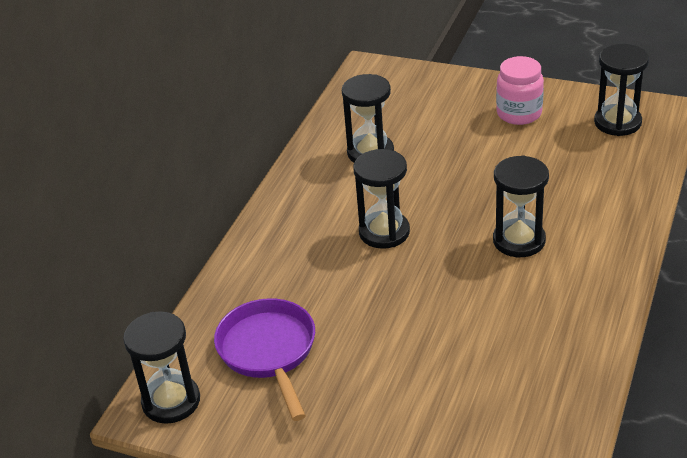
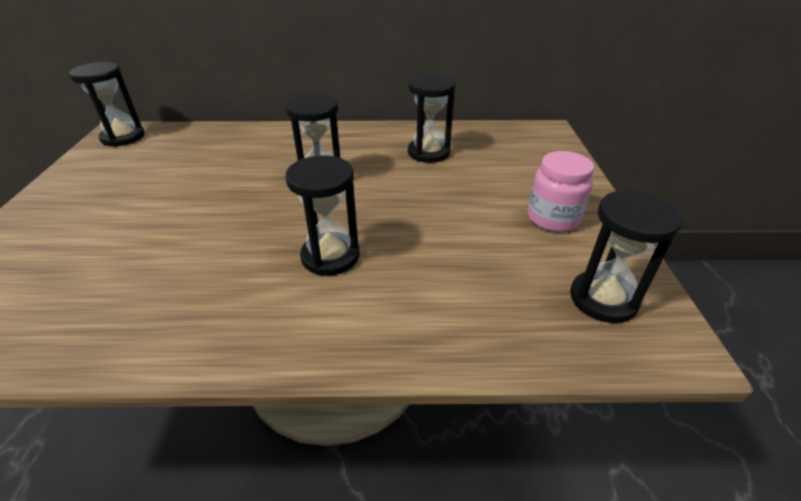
camera: 65 degrees right, 0 degrees up
(269, 352) = (168, 159): purple pan -> none

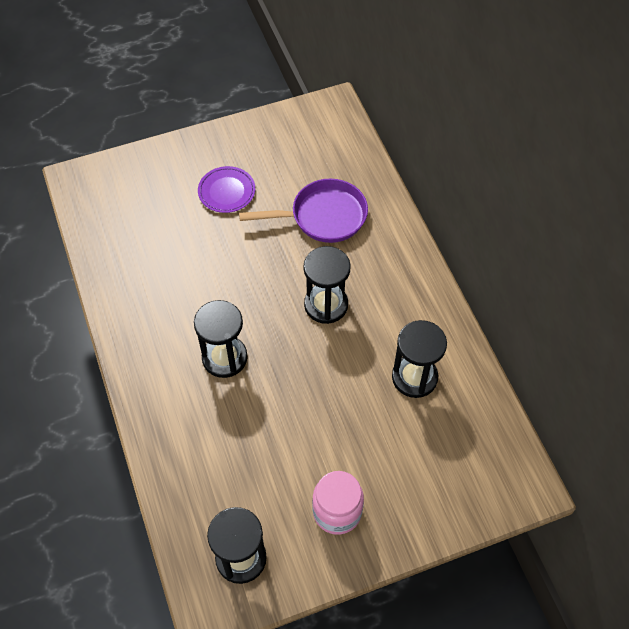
camera: 70 degrees right, 20 degrees up
(116, 209) = (226, 191): none -> purple plate
(123, 137) = (327, 118): black hourglass -> none
(224, 160) = (323, 216): none -> purple pan

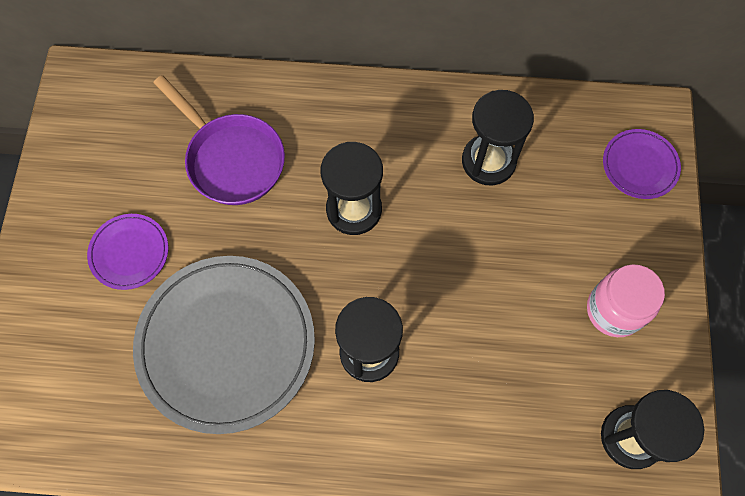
camera: 65 degrees left, 10 degrees up
(191, 272) = (226, 344): none -> grey plate
(323, 216) = (232, 159): purple pan -> purple pan turned 120 degrees clockwise
(474, 490) = (639, 165): none -> purple plate

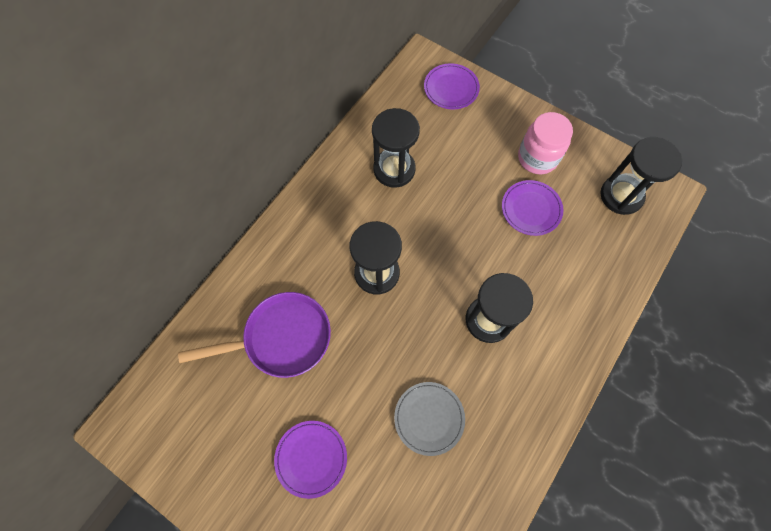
camera: 60 degrees left, 0 degrees up
(226, 344) = (429, 418): grey plate -> grey plate, size x0.47
(538, 335) = (531, 209): none -> purple plate

